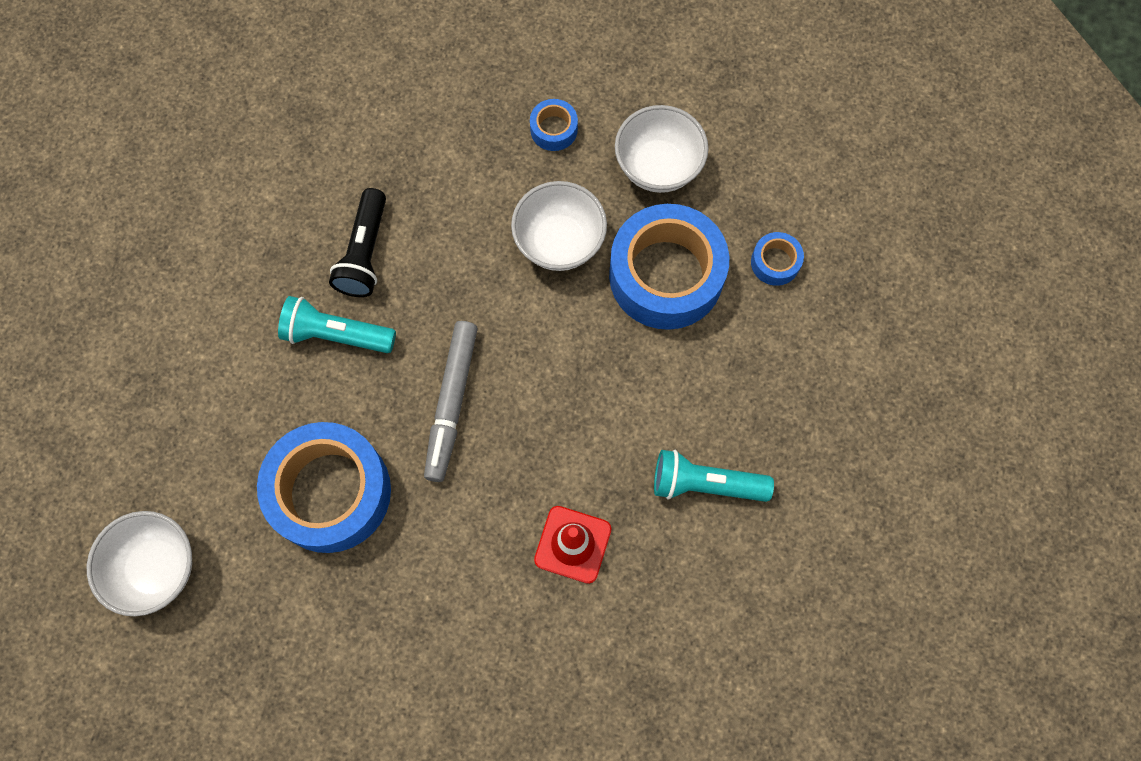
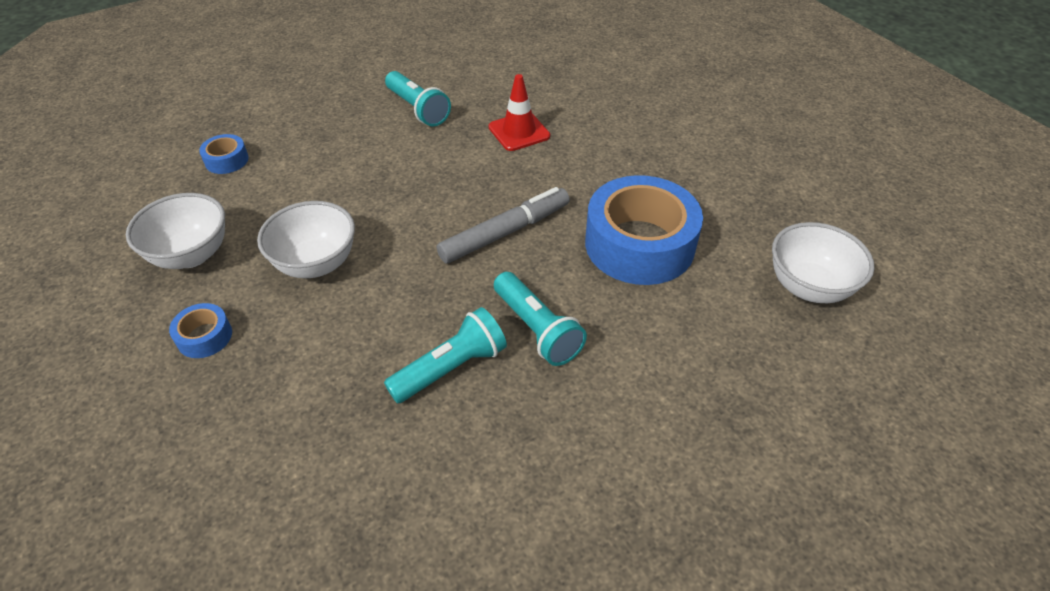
camera: 135 degrees left, 25 degrees down
(365, 253) = (451, 368): black flashlight -> turquoise flashlight
(666, 275) = (288, 198): blue tape -> none

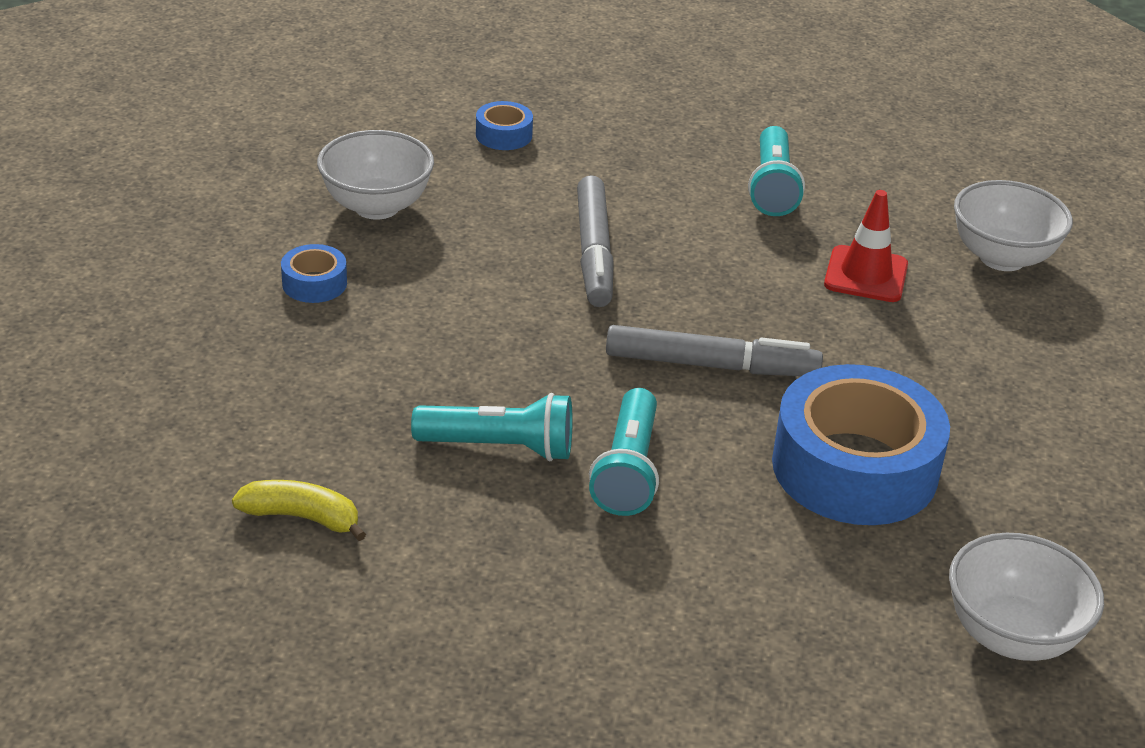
camera: 40 degrees right, 10 degrees down
(316, 264) = (481, 280): white bowl -> white bowl (1002, 258)
(364, 203) = (594, 252): none -> grey marker
(383, 519) = (302, 517): none -> yellow banana

